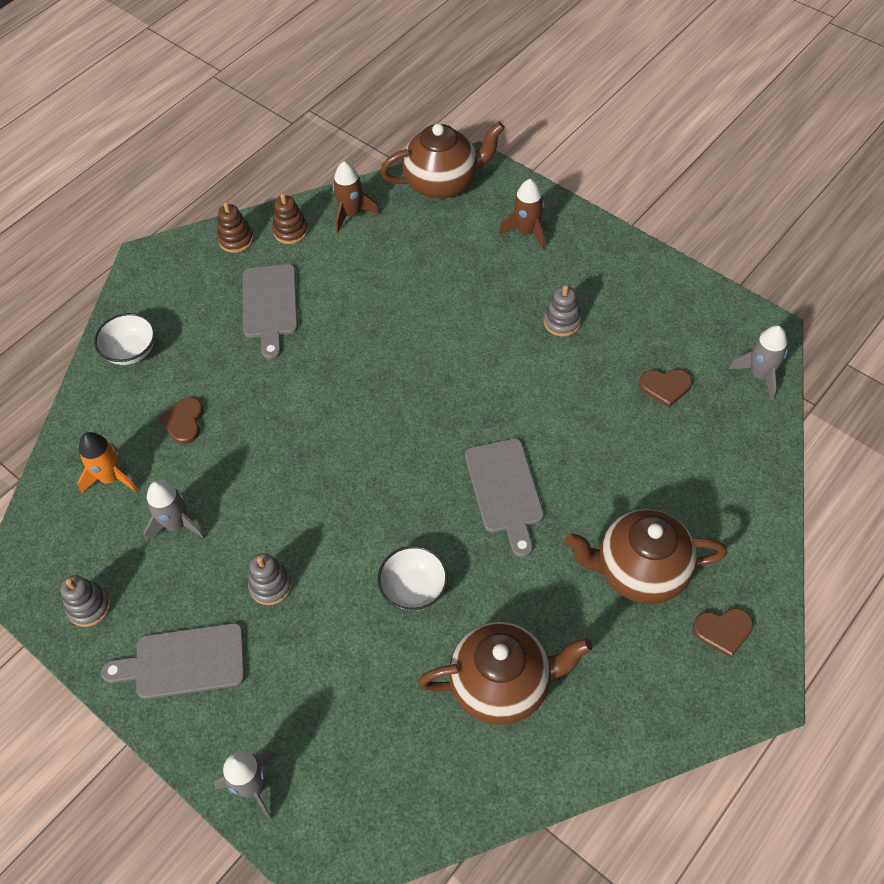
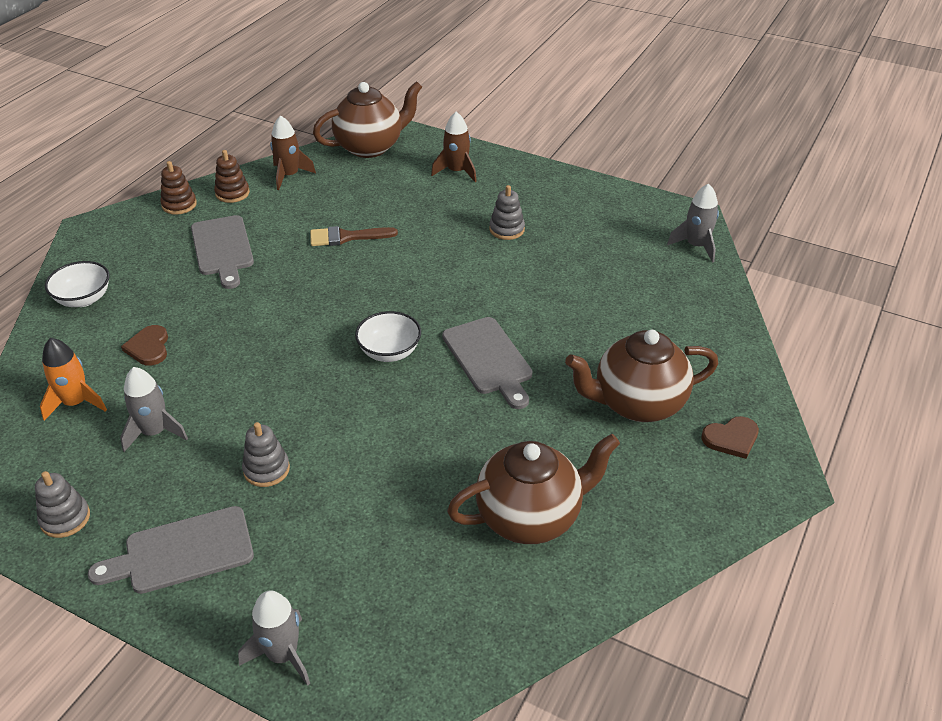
camera: 15 degrees left, 15 degrees down
(395, 308) = (346, 237): none -> brown brush
(414, 588) = (418, 450): white bowl -> white bowl (389, 352)
(665, 387) = (615, 264): brown heart -> none

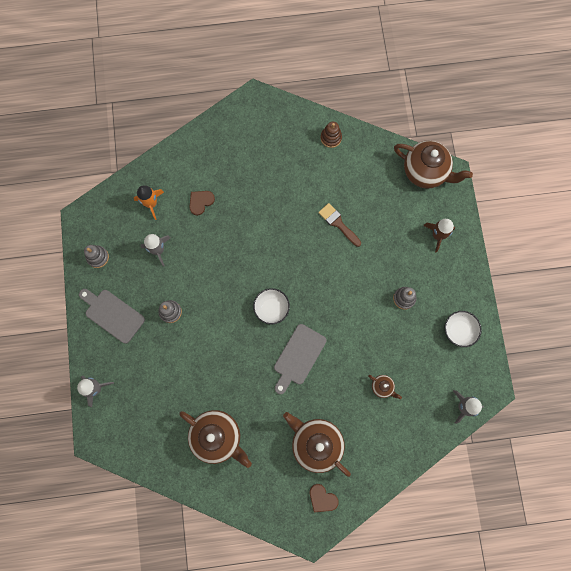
camera: 55 degrees right, 35 degrees up
(84, 299) = (209, 144): white bowl -> white bowl (459, 330)
(179, 205) = (302, 121): brown stacking toy -> none
(222, 248) = (286, 172): grey cutting board -> none
(289, 176) = (367, 152): brown rocket -> none
(609, 300) = (382, 387): none -> brown teapot

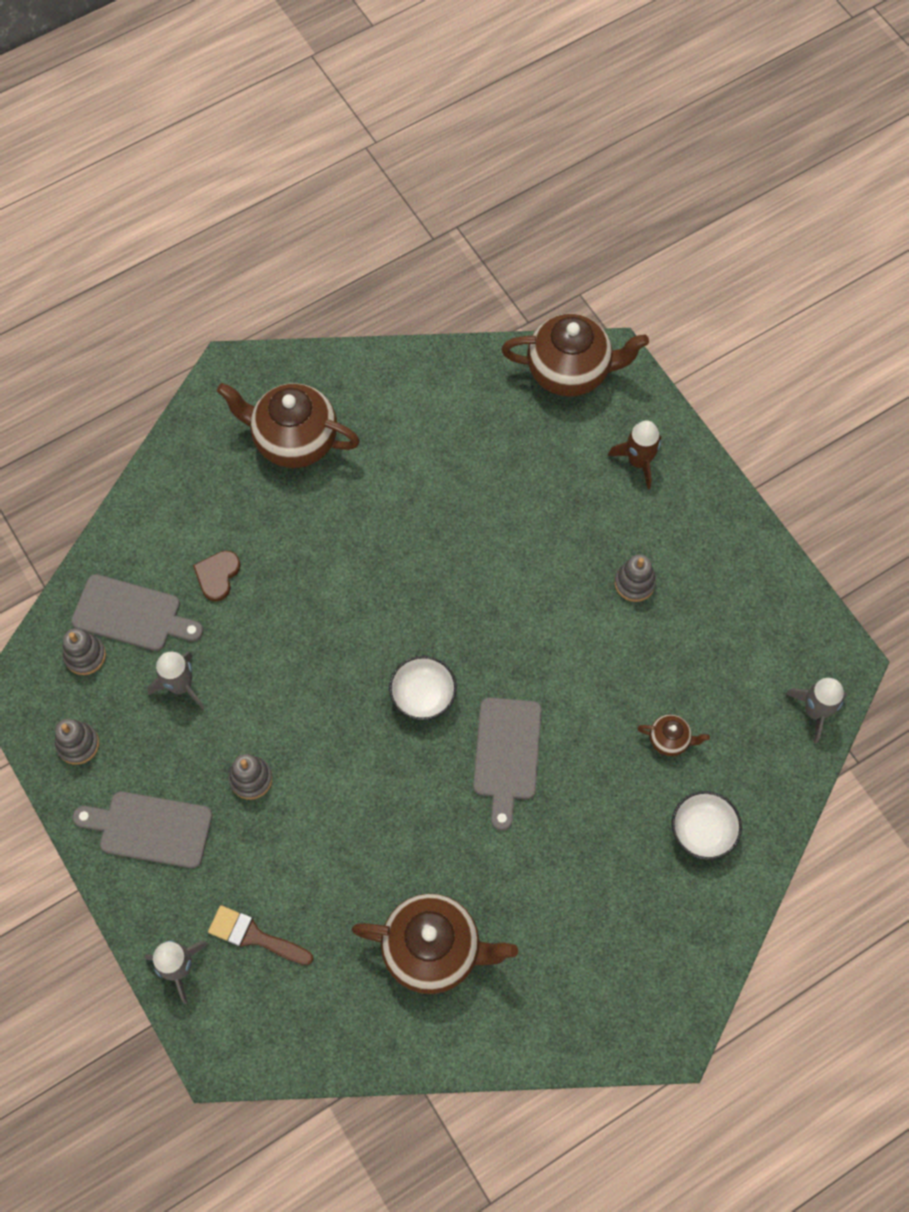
camera: 25 degrees left, 10 degrees down
(120, 214) = (85, 655): none -> grey stacking toy
(151, 203) = (132, 614): orange rocket -> grey cutting board
(315, 443) = (605, 882): brown teapot -> brown teapot (293, 440)
(322, 498) = (661, 968): brown heart -> none
(331, 138) = (389, 382): brown stacking toy -> none
(338, 223) = (467, 511): brown brush -> brown brush (254, 936)
(459, 330) = (747, 595): white bowl -> white bowl (702, 831)

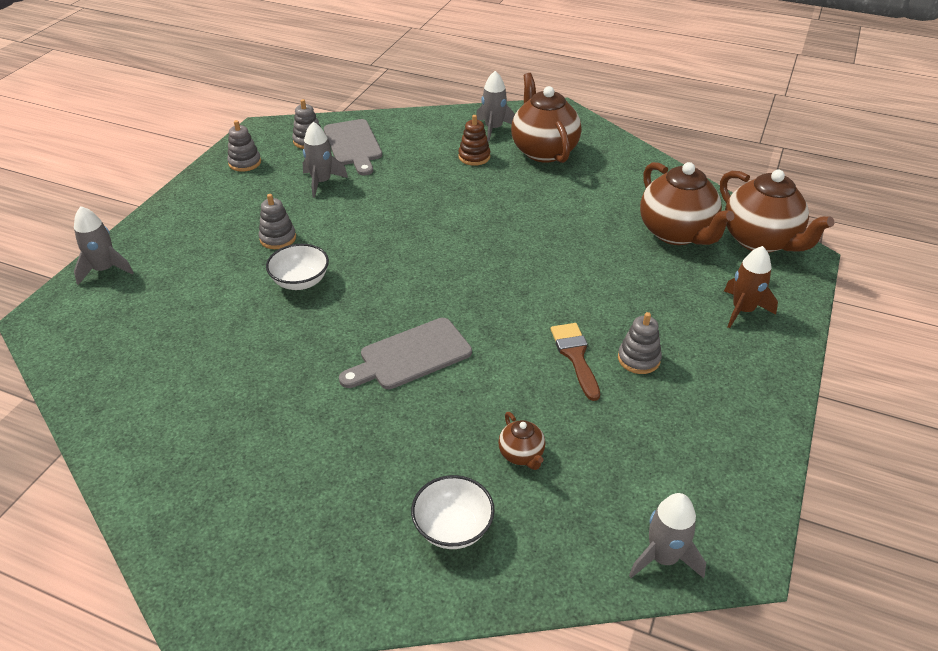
camera: 55 degrees right, 25 degrees down
(150, 829) = (205, 213): grey cutting board -> none
(214, 457) = (493, 129): none -> grey rocket
(217, 575) = (414, 163): brown heart -> none
(252, 512) = (474, 157): none -> brown stacking toy
(254, 936) = (152, 293): brown brush -> brown brush (575, 356)
(423, 696) = (417, 288): white bowl -> white bowl (300, 281)
(434, 950) = (201, 394): brown teapot -> brown teapot (677, 233)

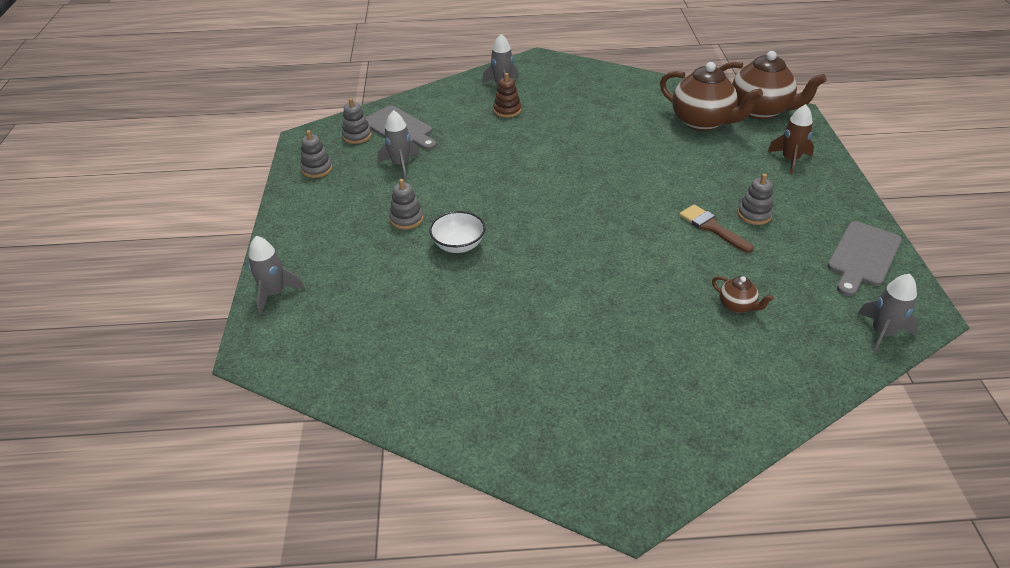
camera: 25 degrees left, 0 degrees up
(411, 356) = (597, 268): grey cutting board -> grey cutting board (863, 256)
(453, 528) = (737, 371): white bowl -> none
(543, 151) = (555, 91): brown teapot -> none

